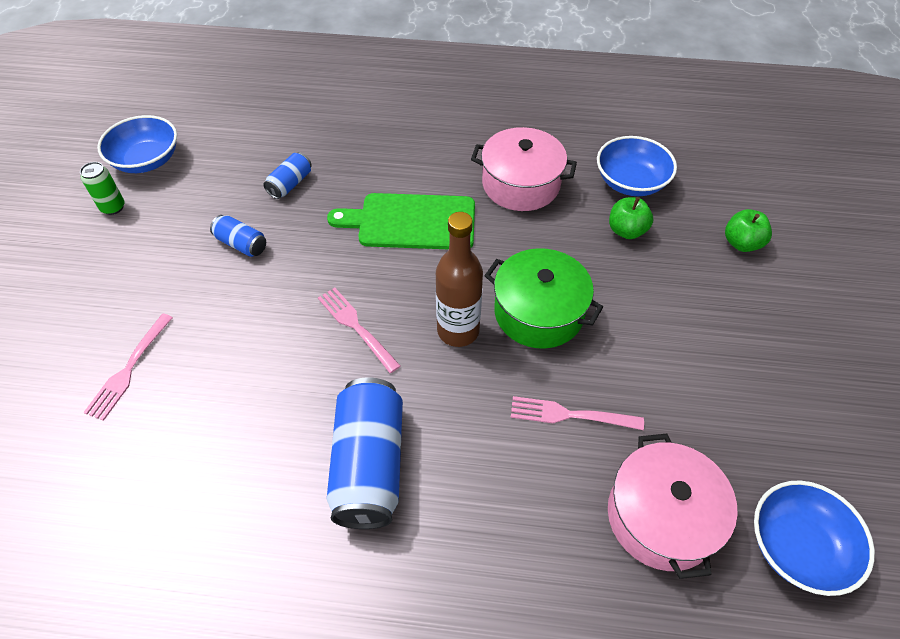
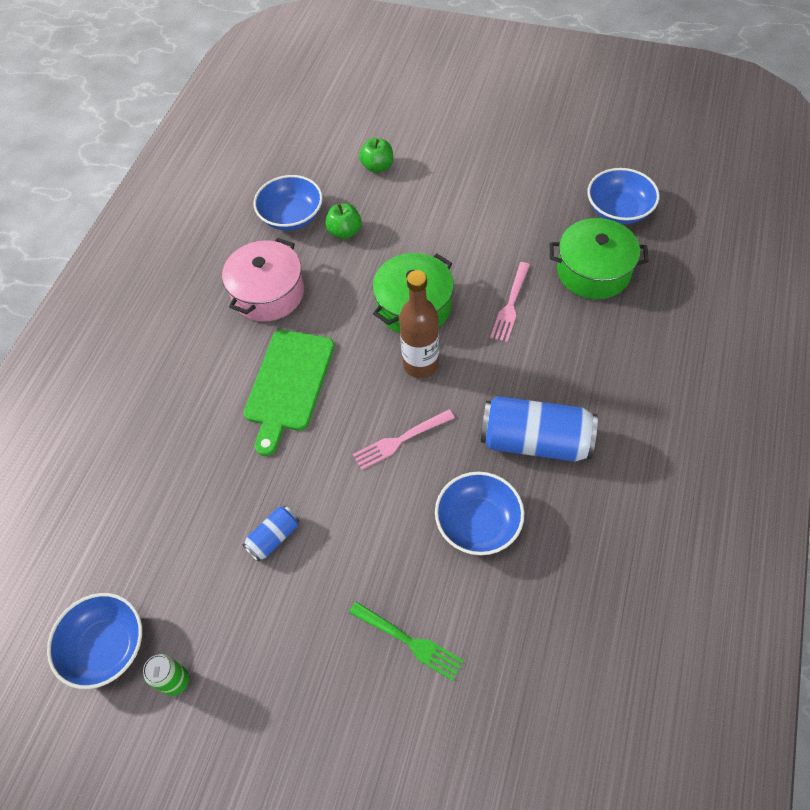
camera: 75 degrees left, 5 degrees up
(129, 369) = (409, 641): pink fork -> green fork
(258, 415) = (478, 523): none -> blue bowl
(290, 184) = (201, 488): blue can -> none
(661, 517) = (593, 271): pink pot -> green pot

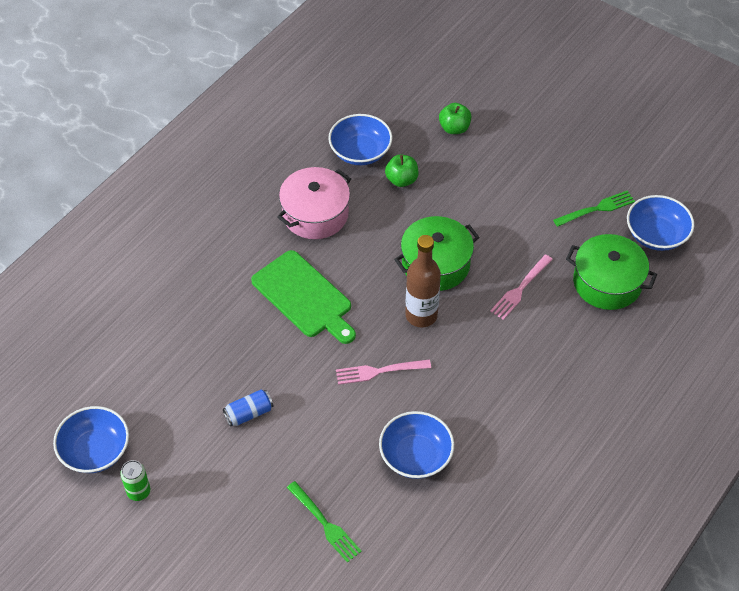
camera: 15 degrees right, 5 degrees down
(288, 384) = (304, 297): green cutting board -> green cutting board turned 75 degrees counterclockwise
(535, 441) = (490, 408): blue can -> none
(550, 203) = (596, 209): none -> green fork

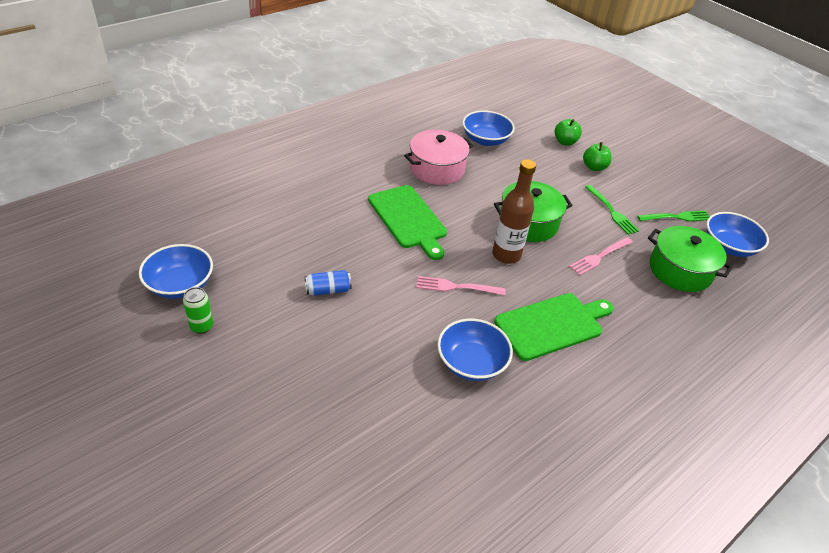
camera: 10 degrees right, 10 degrees down
(325, 523) = (364, 399): green fork -> green fork (611, 211)
(401, 180) = (514, 163): green apple -> green apple (594, 167)
(486, 390) = (552, 325): none -> green cutting board

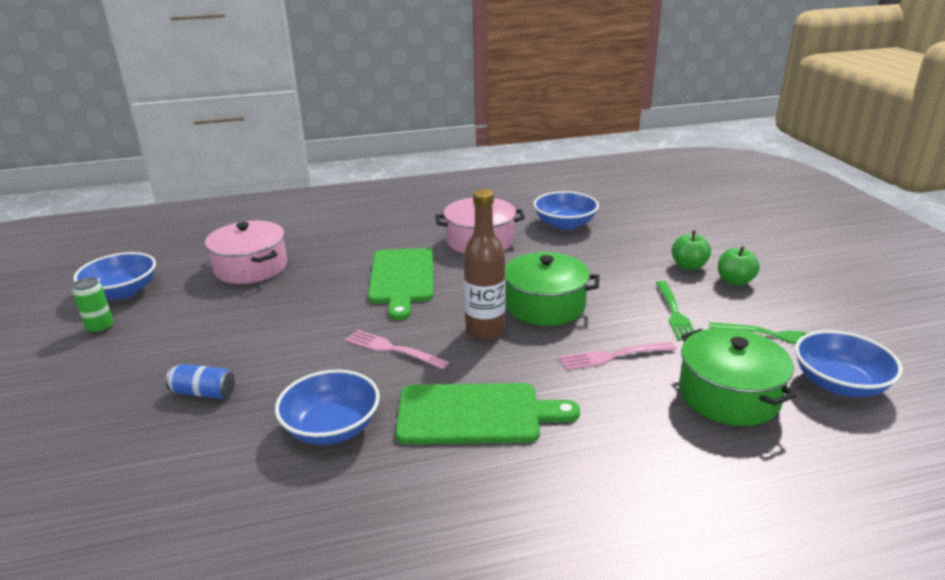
camera: 30 degrees right, 15 degrees down
(273, 233) = (251, 267): none -> pink pot
(328, 290) = (250, 323): blue can -> blue can (203, 393)
(565, 142) = (669, 238): green apple -> green apple (734, 281)

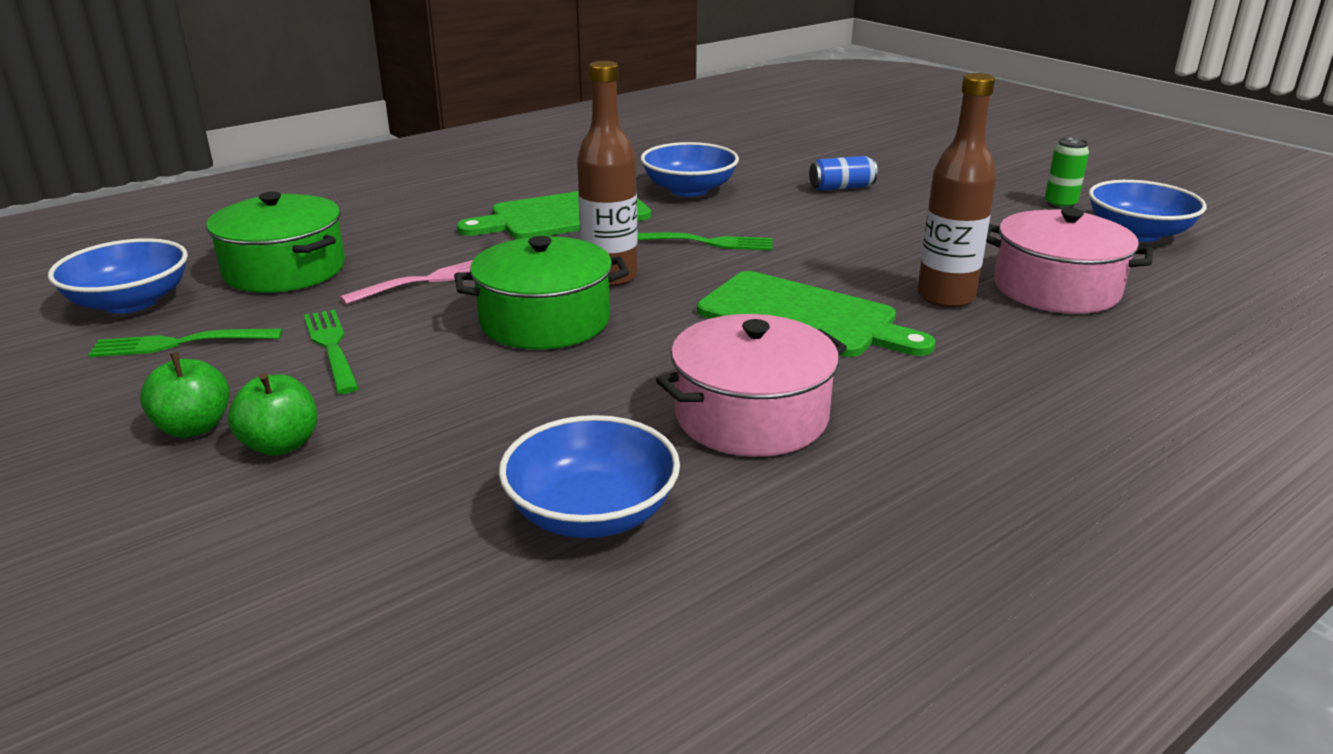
camera: 155 degrees right, 0 degrees up
(313, 275) = (946, 297): none -> brown bottle
(392, 349) = (705, 242): pink fork -> green fork
(402, 279) = (804, 317): green cutting board -> green cutting board turned 150 degrees clockwise

